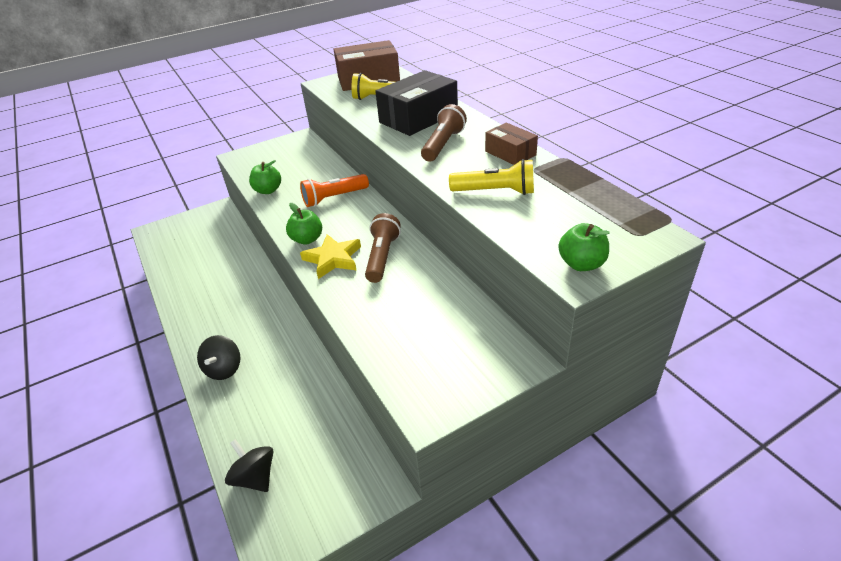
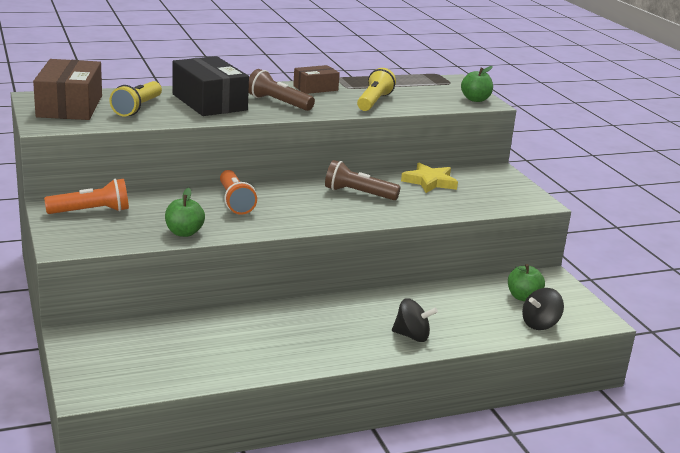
camera: 85 degrees left, 15 degrees down
(294, 151) = (91, 211): none -> orange flashlight
(307, 239) = (308, 220): green apple -> green apple (523, 297)
(333, 259) = (349, 212): yellow star -> yellow star (430, 182)

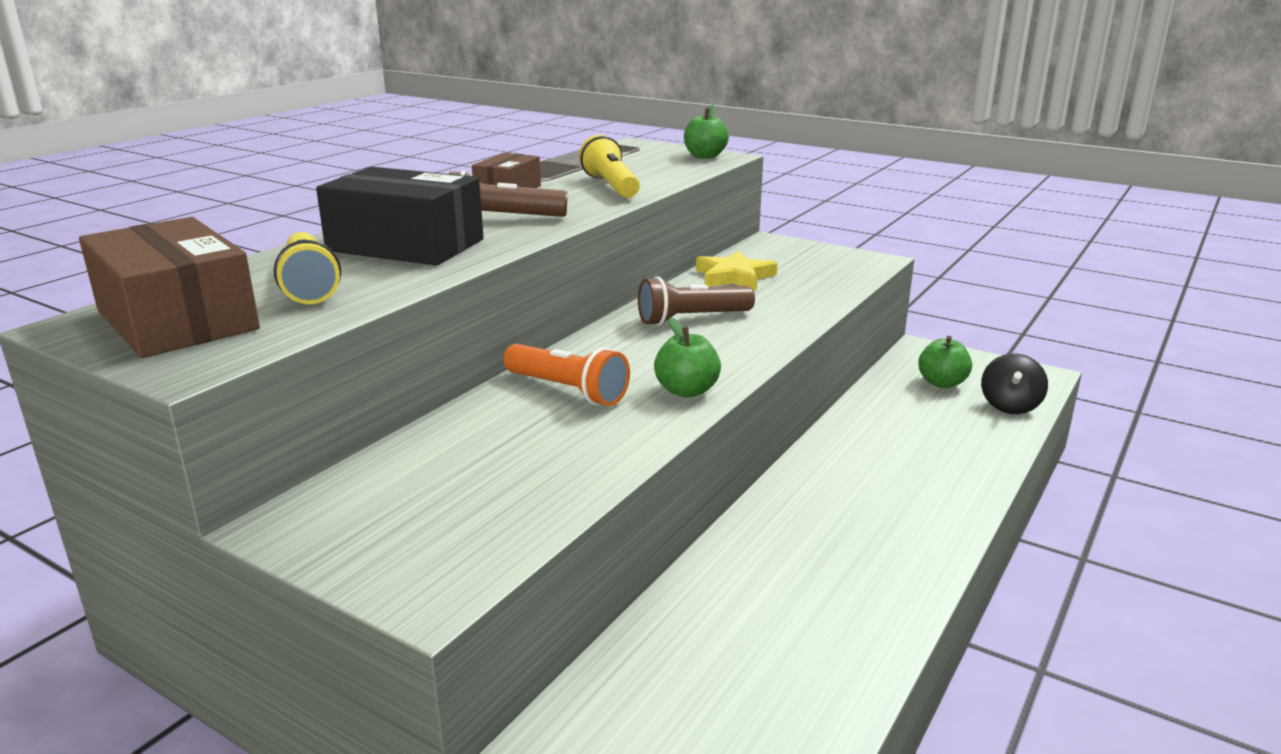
camera: 35 degrees left, 0 degrees up
(91, 211) = (374, 503): orange flashlight -> none
(184, 233) = (585, 469): green apple -> green apple (686, 391)
(412, 336) = (939, 486): black spinning top -> none

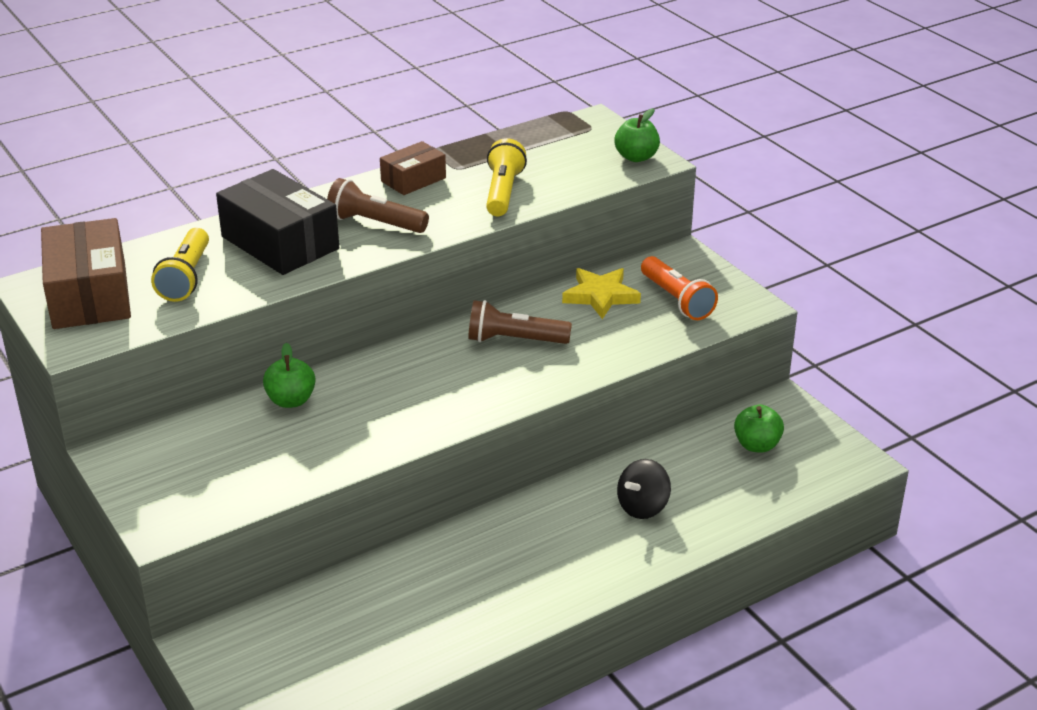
camera: 25 degrees right, 10 degrees up
(567, 391) = (356, 392): orange flashlight -> orange flashlight (676, 300)
(686, 391) = (439, 417): green apple -> green apple (291, 400)
(1010, 406) = (790, 487): black spinning top -> black spinning top (642, 507)

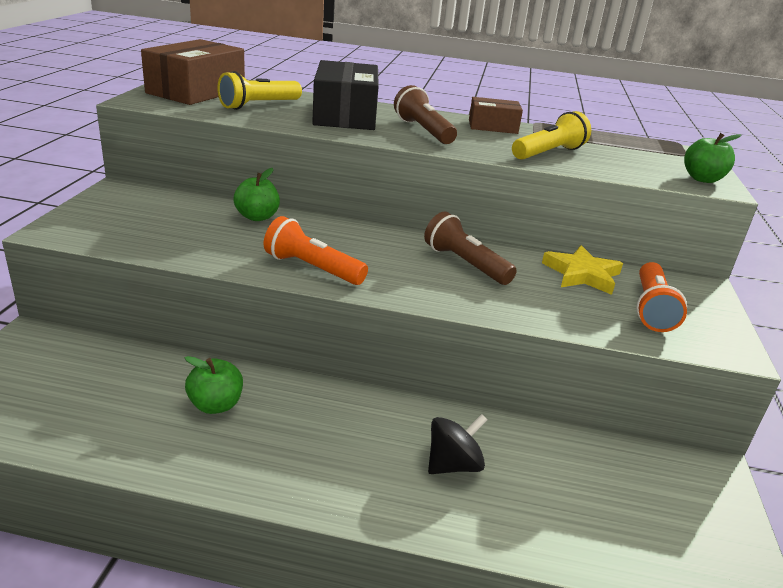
camera: 40 degrees right, 5 degrees down
(420, 419) = (312, 268): none -> orange flashlight
(642, 507) = (453, 465): black spinning top -> black spinning top turned 150 degrees clockwise
(757, 445) = (637, 489): green apple -> green apple (216, 405)

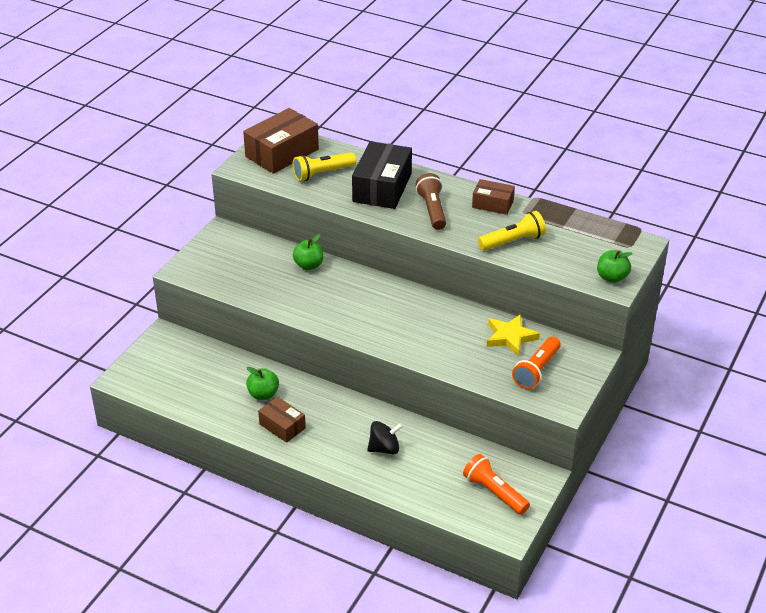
camera: 20 degrees right, 10 degrees up
(263, 452) = (282, 426): none -> brown box
(312, 268) = (330, 316): orange flashlight -> orange flashlight (494, 492)
(465, 264) = (433, 320): brown flashlight -> none

